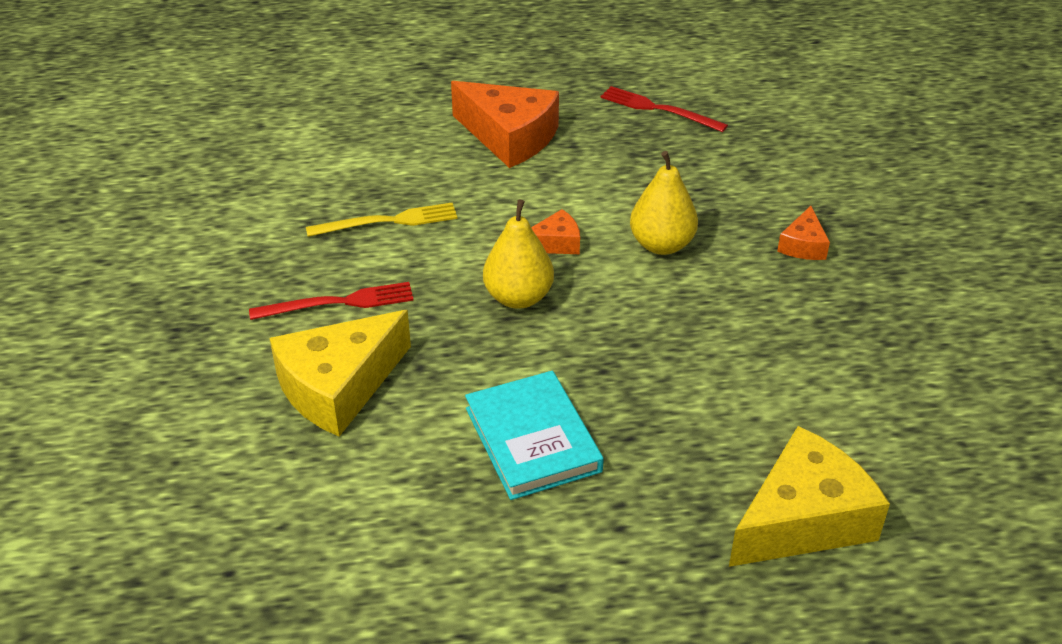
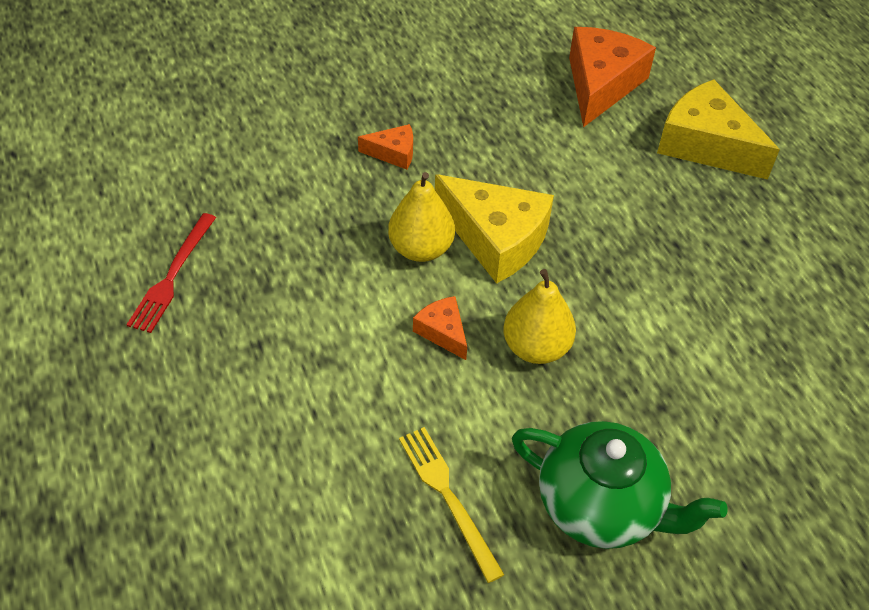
camera: 105 degrees left, 10 degrees up
(338, 303) = (601, 506): red fork -> green teapot
(338, 387) = (717, 468): yellow cheese -> yellow cheese (496, 238)
(509, 137) = (250, 410): orange cheese -> orange cheese (601, 84)
(532, 439) = (709, 305): turquoise book -> none

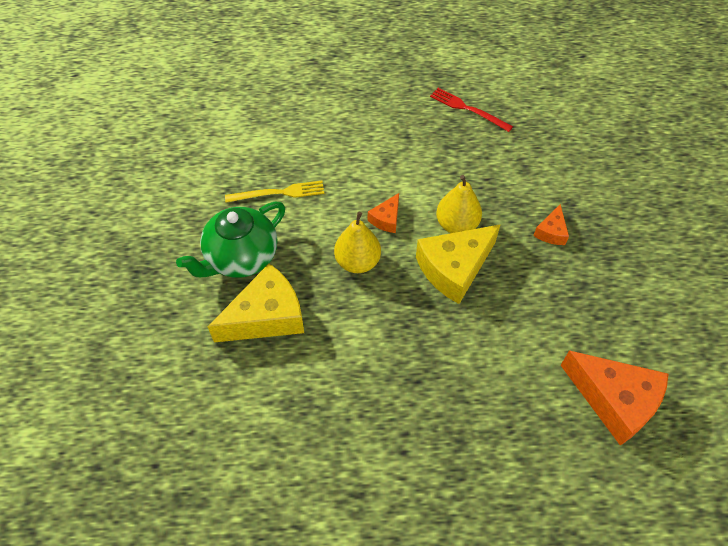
camera: 110 degrees right, 5 degrees up
(443, 332) = (386, 219): orange cheese -> orange cheese turned 135 degrees clockwise
(706, 144) = (522, 456): yellow cheese -> yellow cheese (266, 316)

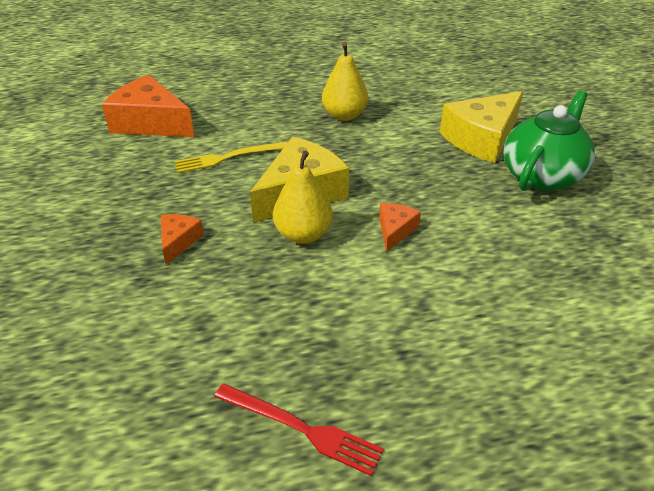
camera: 170 degrees right, 15 degrees down
(279, 193) = (549, 243): yellow fork -> yellow fork (228, 157)
(357, 262) = (412, 186): yellow pear -> yellow pear (344, 115)

